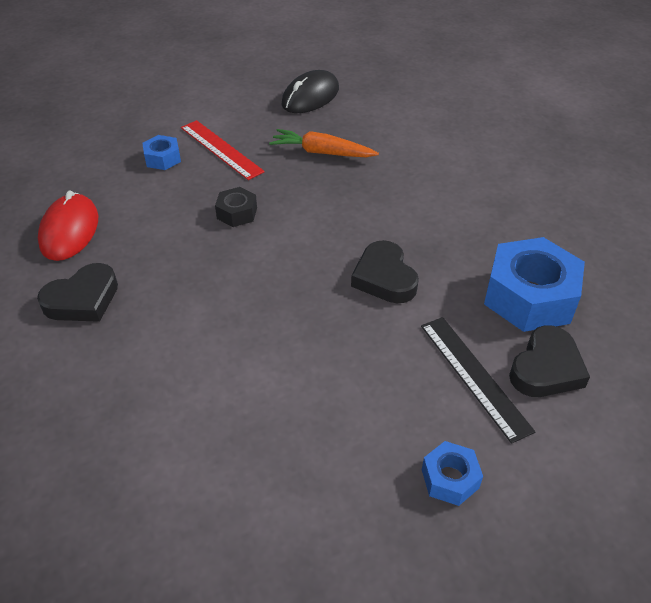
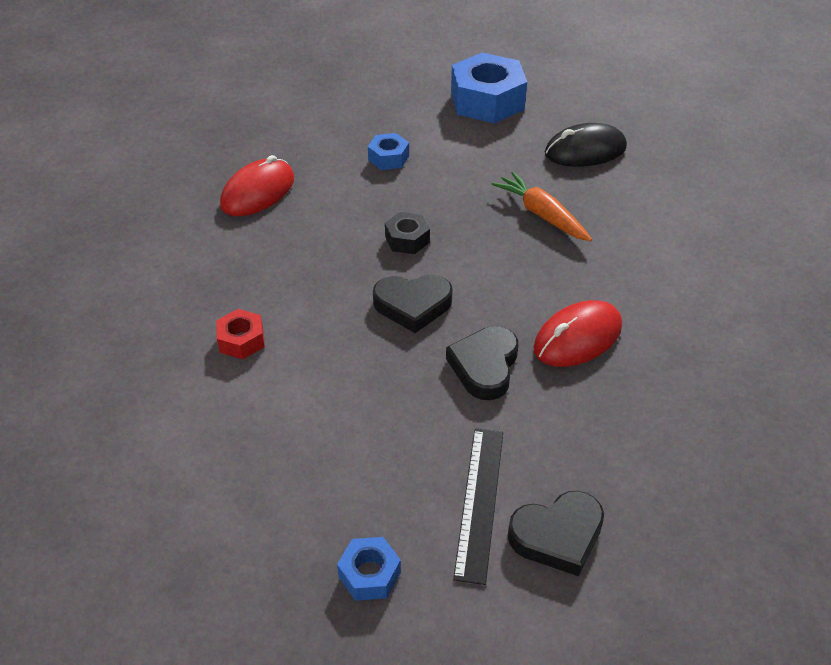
camera: 35 degrees right, 0 degrees up
(83, 299) = (219, 257): black heart -> black heart (413, 305)
(169, 357) = (241, 340): none -> red nut
(221, 149) = (448, 170): red ruler -> none
(428, 226) = (577, 338): none -> red mouse
(529, 296) = (612, 460): blue nut -> blue nut (487, 101)

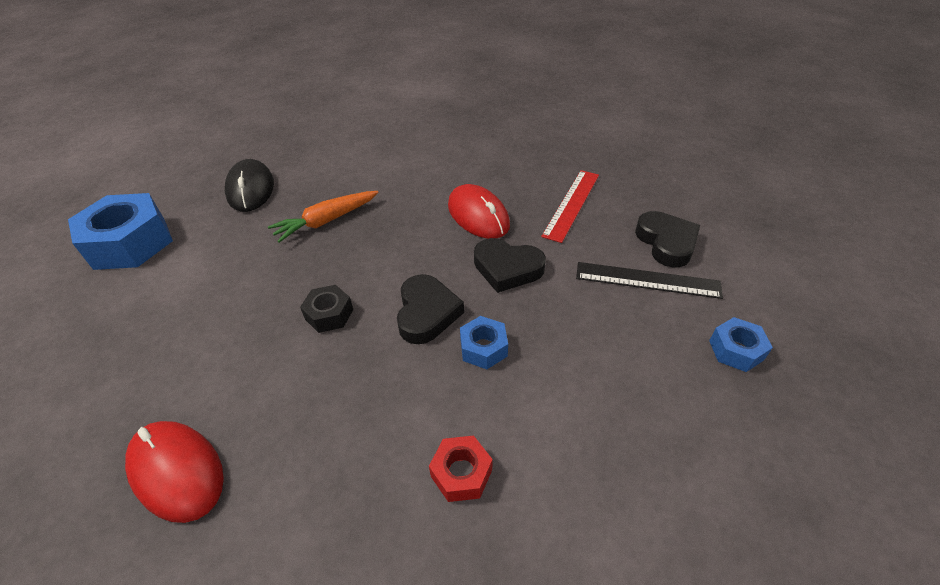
camera: 85 degrees left, 0 degrees up
(388, 158) = (182, 327): blue nut -> blue nut (483, 348)
(622, 434) = (572, 204): none -> red ruler

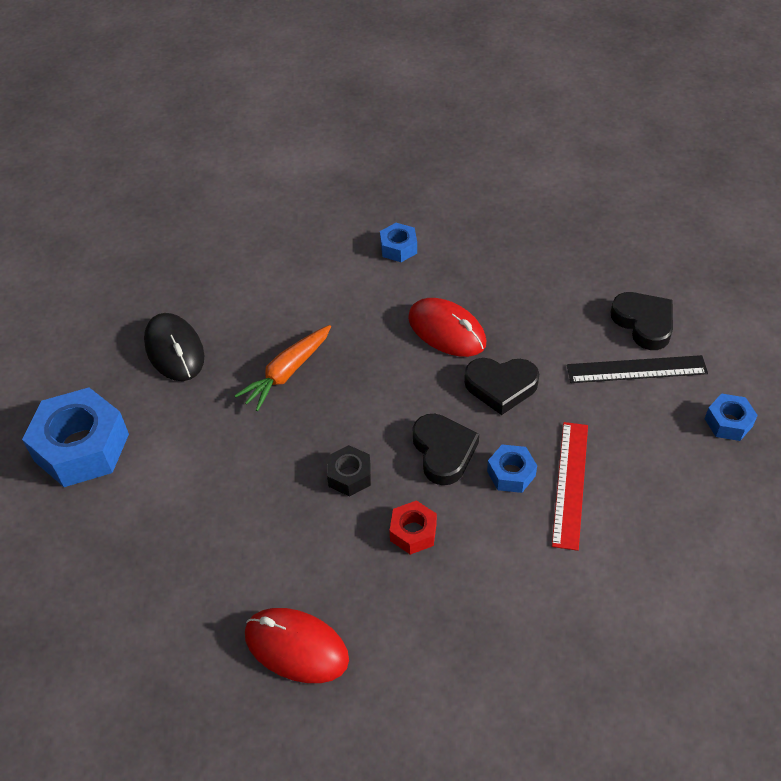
camera: 15 degrees left, 5 degrees up
(461, 473) = (536, 584): red nut -> red nut (413, 532)
(466, 152) = (398, 248): none -> blue nut
(572, 204) = (538, 296): red ruler -> red ruler (570, 484)

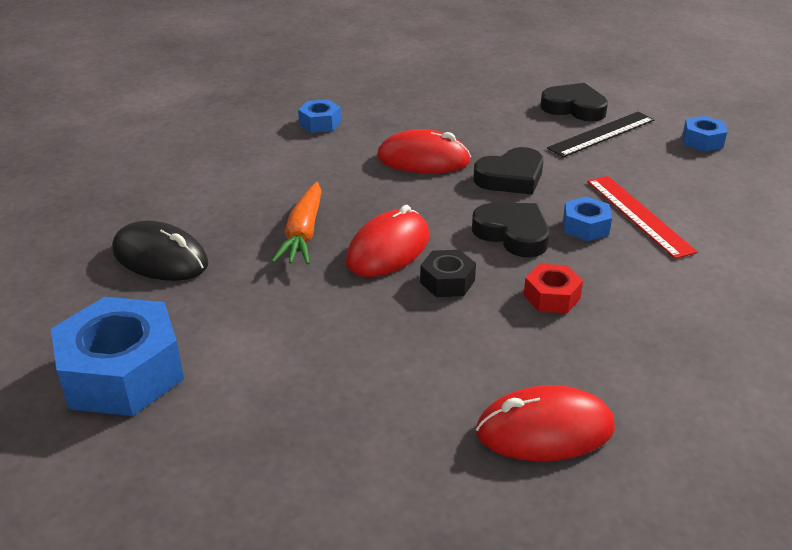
camera: 35 degrees left, 15 degrees down
(335, 420) = (388, 249): none -> red mouse

